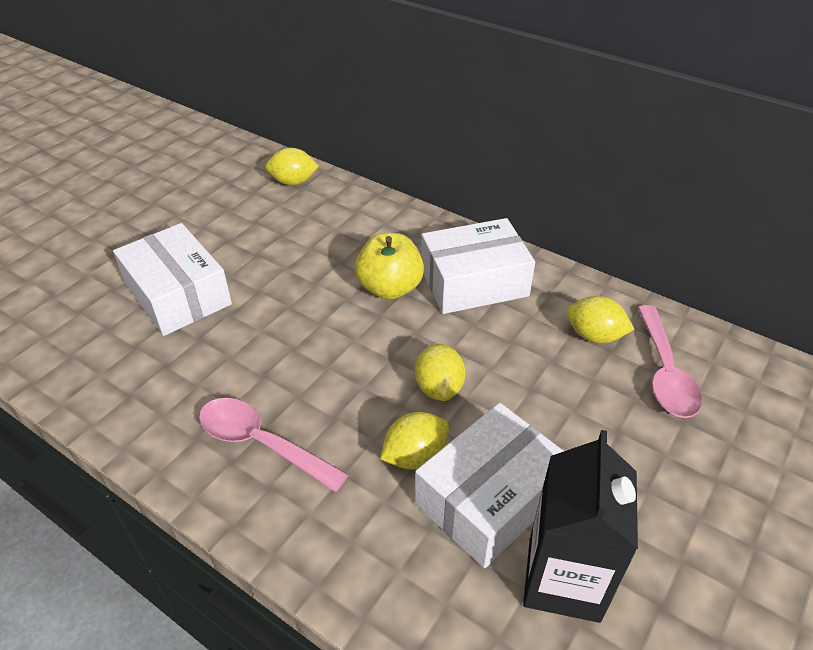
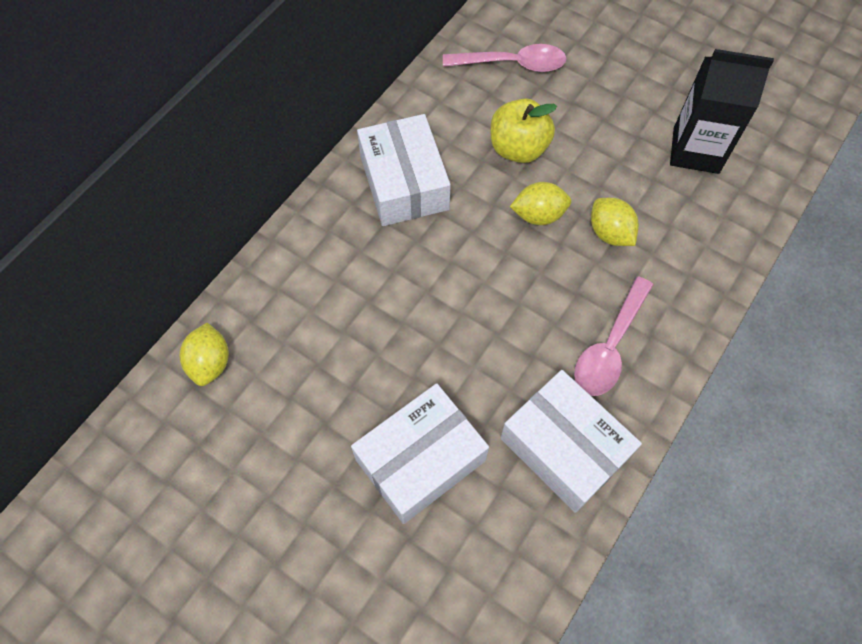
camera: 90 degrees left, 20 degrees up
(390, 288) = (412, 253): yellow apple -> yellow apple (518, 148)
(489, 497) = (640, 186): white box -> white box (564, 447)
(594, 335) = (473, 102): yellow lemon -> none

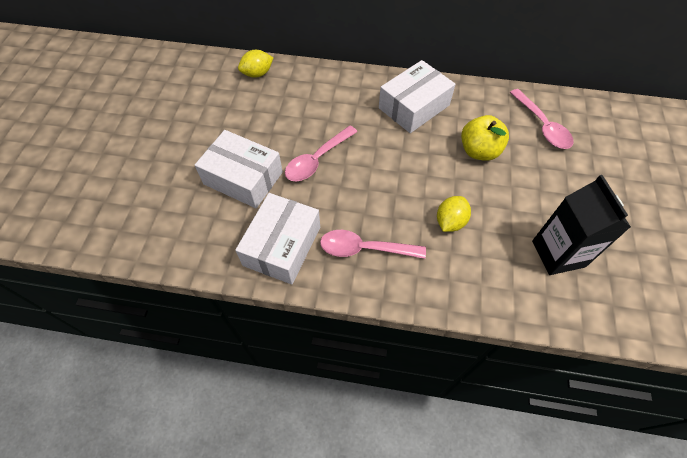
camera: 65 degrees right, 5 degrees down
(436, 344) = (317, 160): none -> pink spoon
(538, 215) = (437, 178): yellow lemon -> none

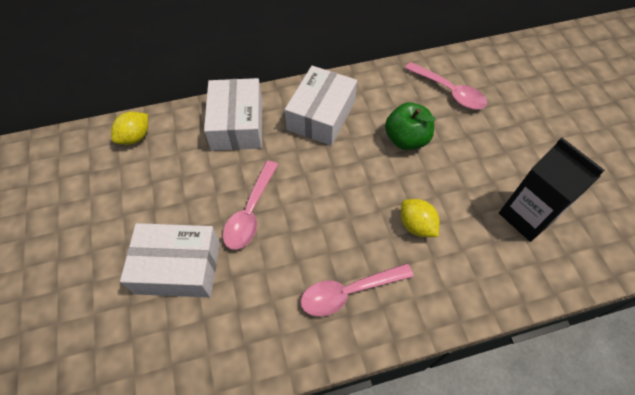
camera: 25 degrees left, 0 degrees up
(282, 246) = (261, 328): white box -> white box (237, 124)
(450, 222) = (416, 225): yellow lemon -> yellow lemon turned 45 degrees counterclockwise
(479, 151) = (406, 139): yellow apple -> green apple

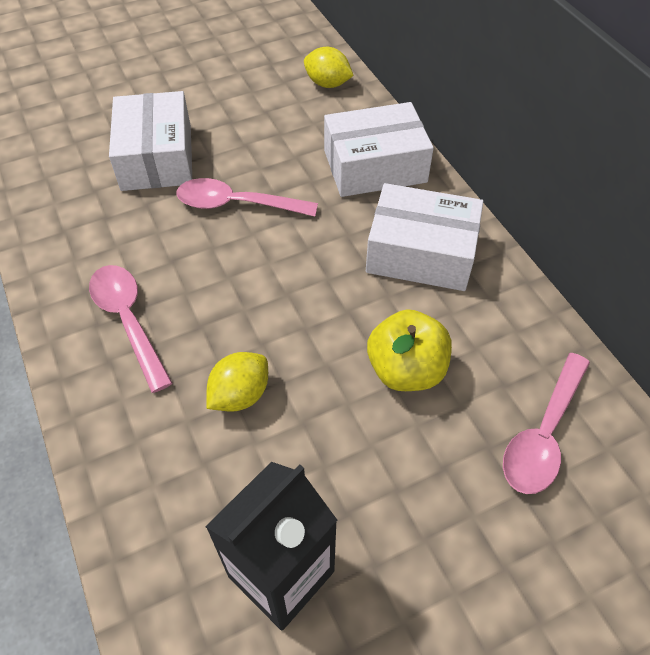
camera: 80 degrees right, 5 degrees down
(406, 139) = (406, 370): green apple -> yellow apple

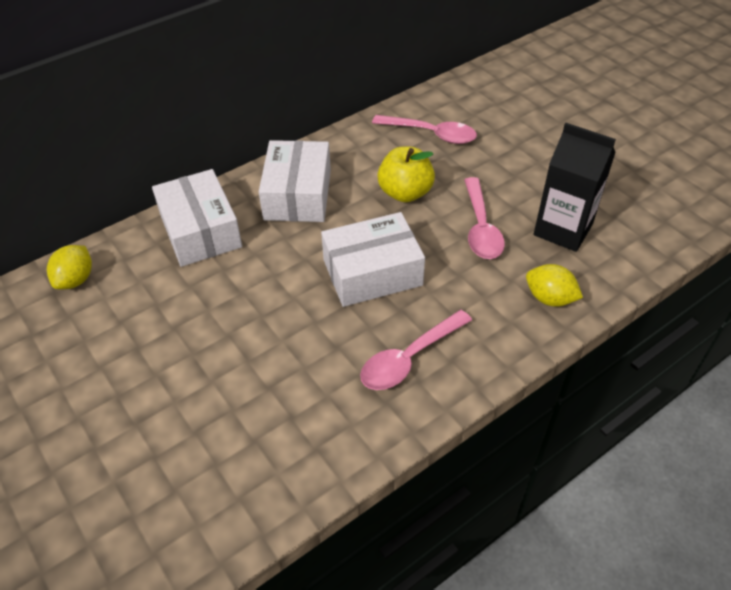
camera: 100 degrees left, 5 degrees down
(157, 157) = (198, 398): white box -> white box (372, 272)
(237, 204) = (260, 315): pink spoon -> pink spoon (481, 228)
(240, 395) = (453, 272): yellow lemon -> yellow lemon (549, 298)

